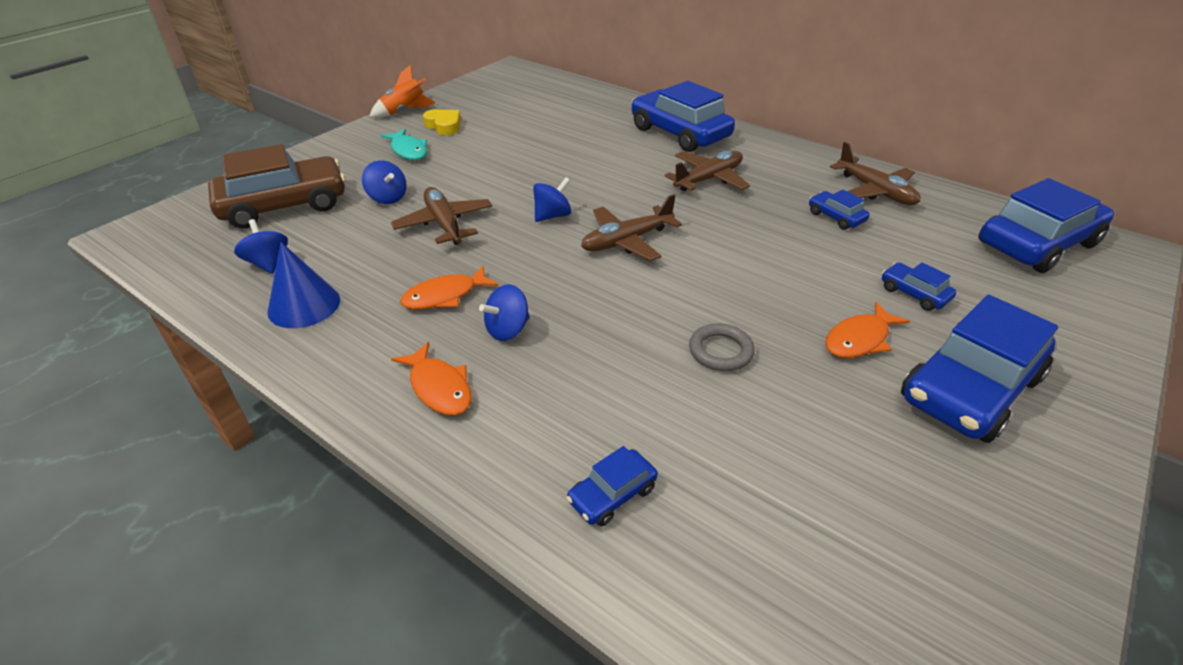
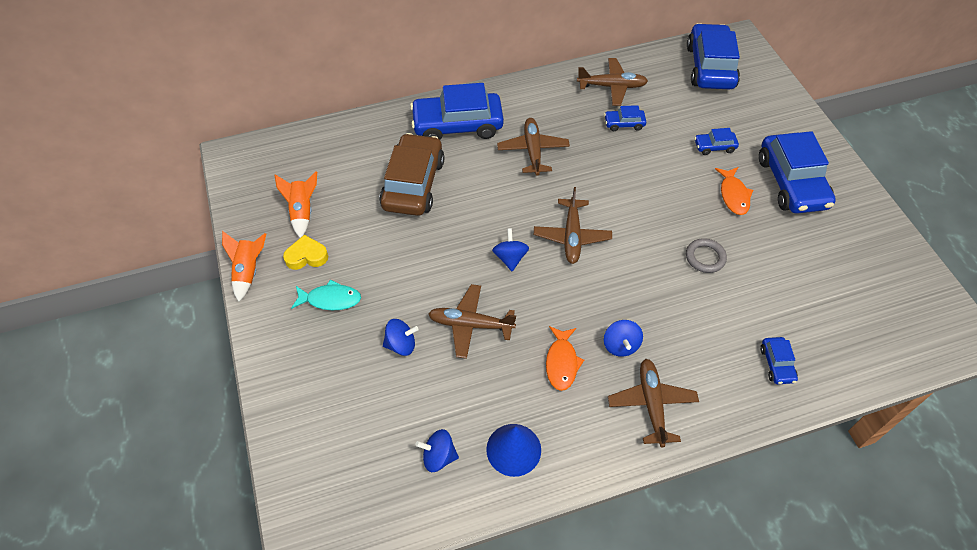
camera: 55 degrees left, 15 degrees up
(284, 205) = (352, 420): brown car -> brown car (413, 184)
(439, 387) = (651, 404): orange fish -> brown plane
(488, 108) = (302, 212): none -> orange rocket

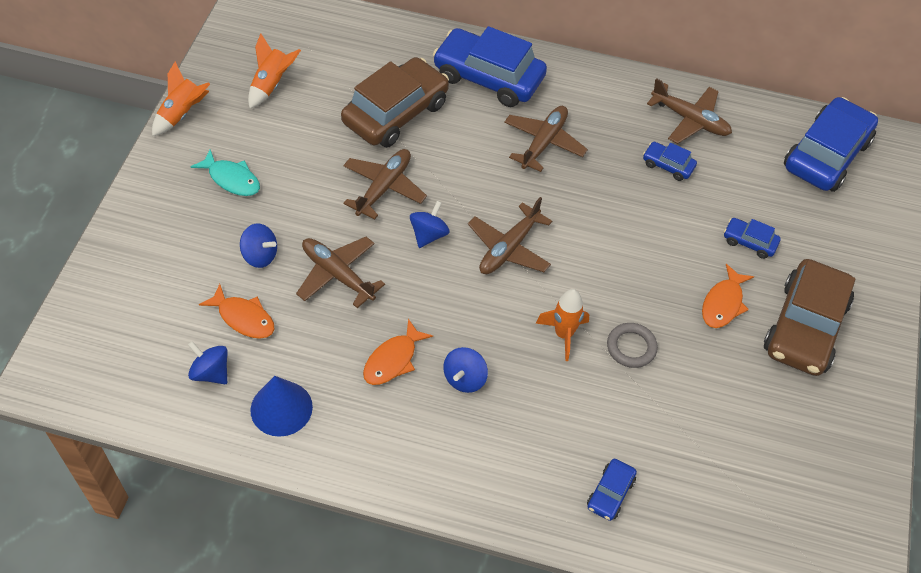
camera: 30 degrees right, 0 degrees up
(306, 256) = (242, 128): yellow heart -> none
(428, 399) = (243, 318): none -> orange fish
(651, 404) = (446, 450): brown plane -> brown plane (384, 187)
(657, 275) = (563, 334): none -> orange rocket
(792, 182) = (805, 327): blue car -> brown car

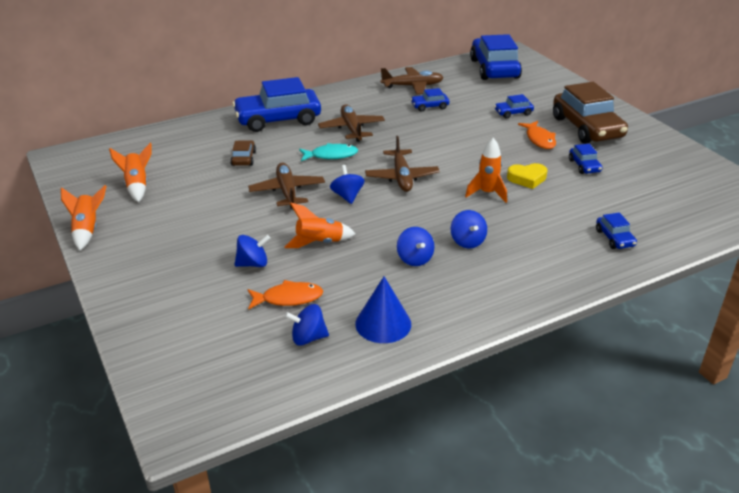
camera: 40 degrees left, 20 degrees down
(232, 179) = (175, 240): turquoise fish -> turquoise fish (331, 155)
(337, 274) = (319, 243): brown plane -> orange rocket
(393, 360) = (414, 259): orange fish -> blue spinning top
(395, 113) = (243, 158): brown car -> brown car, size x0.45
(631, 347) = (527, 179): grey ring -> yellow heart
(719, 378) = (584, 166): none -> blue car

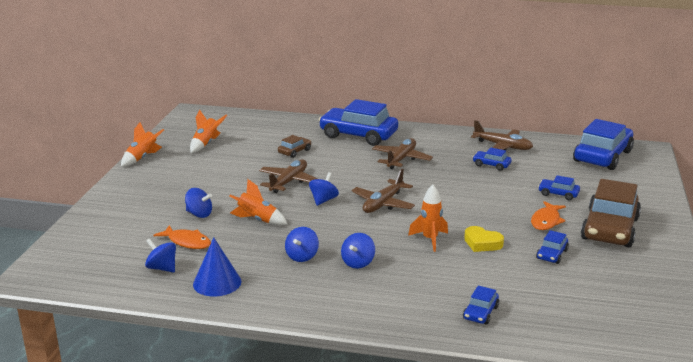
camera: 40 degrees right, 10 degrees down
(331, 155) = (356, 171): turquoise fish -> none

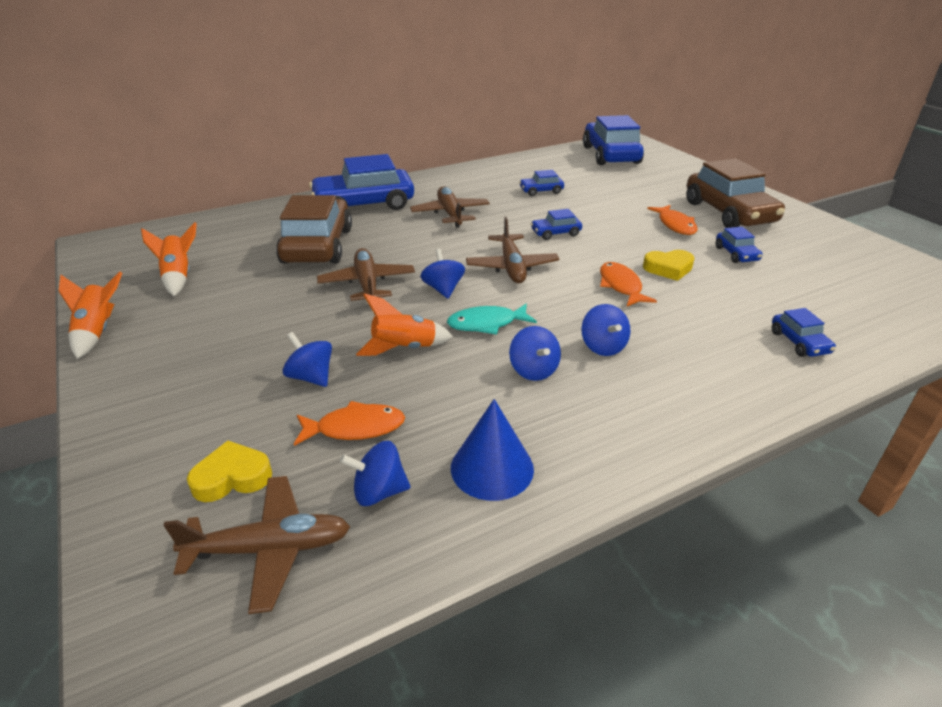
camera: 40 degrees left, 10 degrees up
(119, 237) = (232, 477): none -> yellow heart
(199, 214) = (311, 377): blue spinning top -> blue spinning top turned 120 degrees counterclockwise
(294, 151) = (317, 246): brown car -> brown car, size x2.21
(316, 226) = (486, 324): none -> turquoise fish
(430, 239) = (621, 286): orange rocket -> orange fish
(503, 146) = (520, 171): brown plane -> brown plane (270, 549)
(558, 194) = (639, 197): blue car -> blue car (555, 233)

